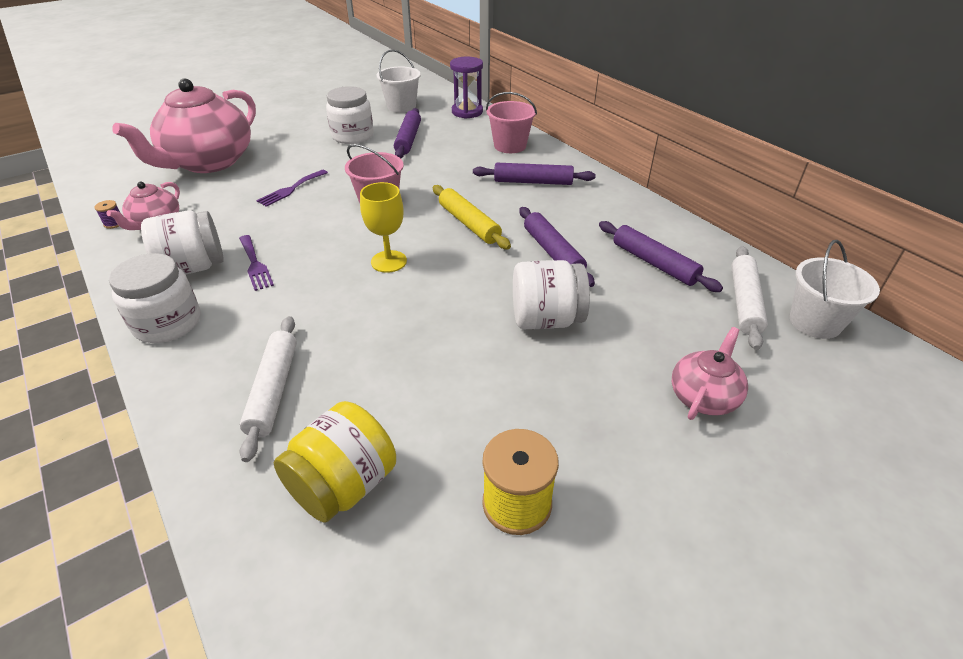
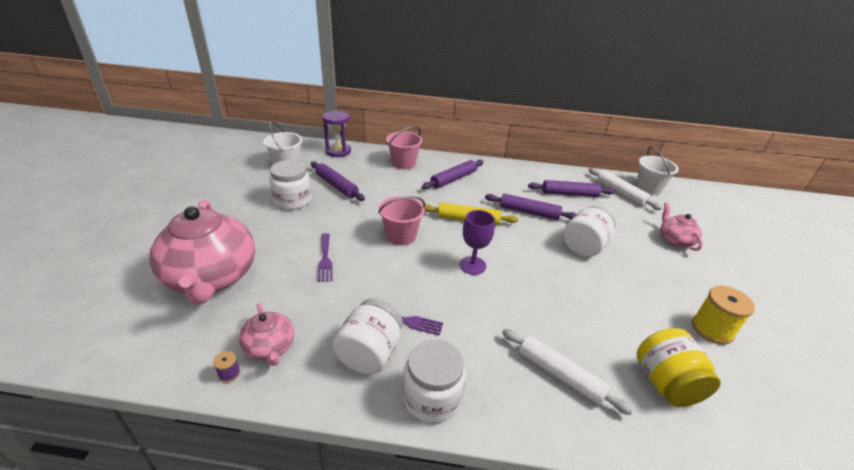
camera: 50 degrees left, 5 degrees down
(389, 261) = (472, 265): yellow goblet -> purple goblet

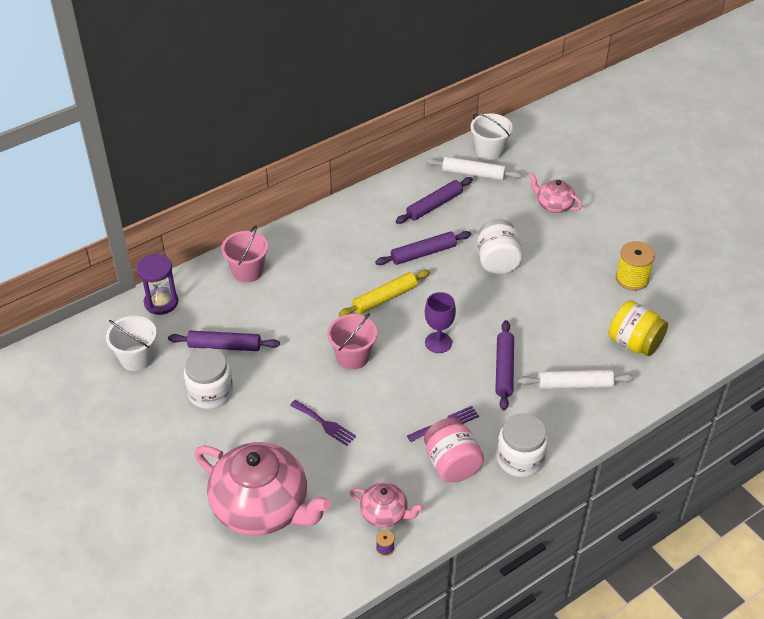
camera: 40 degrees left, 10 degrees up
(369, 353) = (452, 464): white jar -> pink jar
(453, 179) = (319, 259): purple rolling pin -> purple rolling pin (504, 369)

